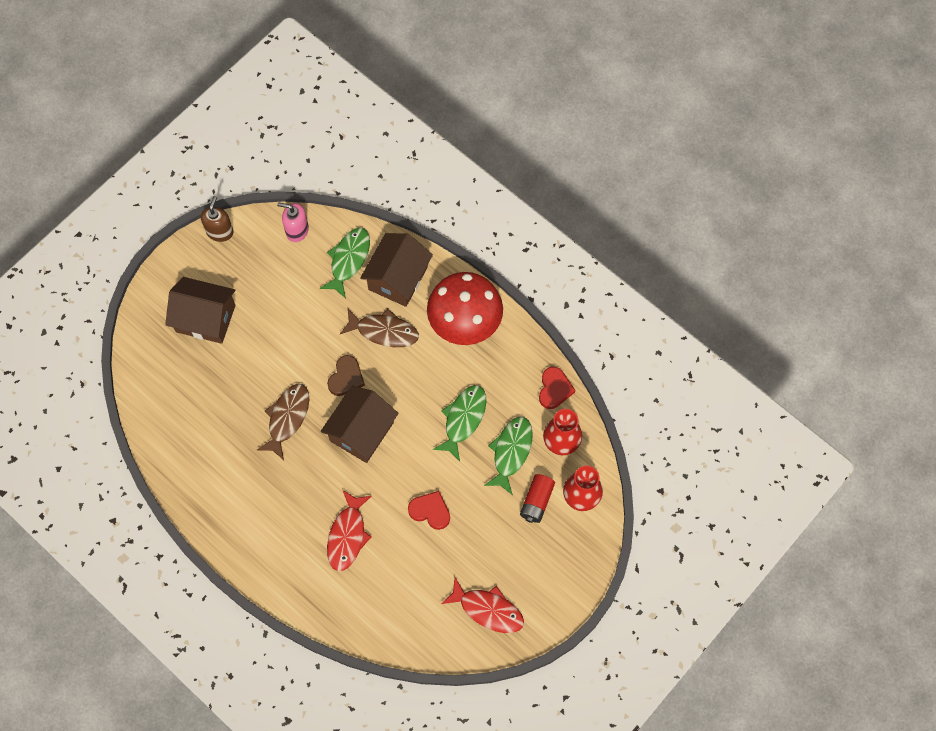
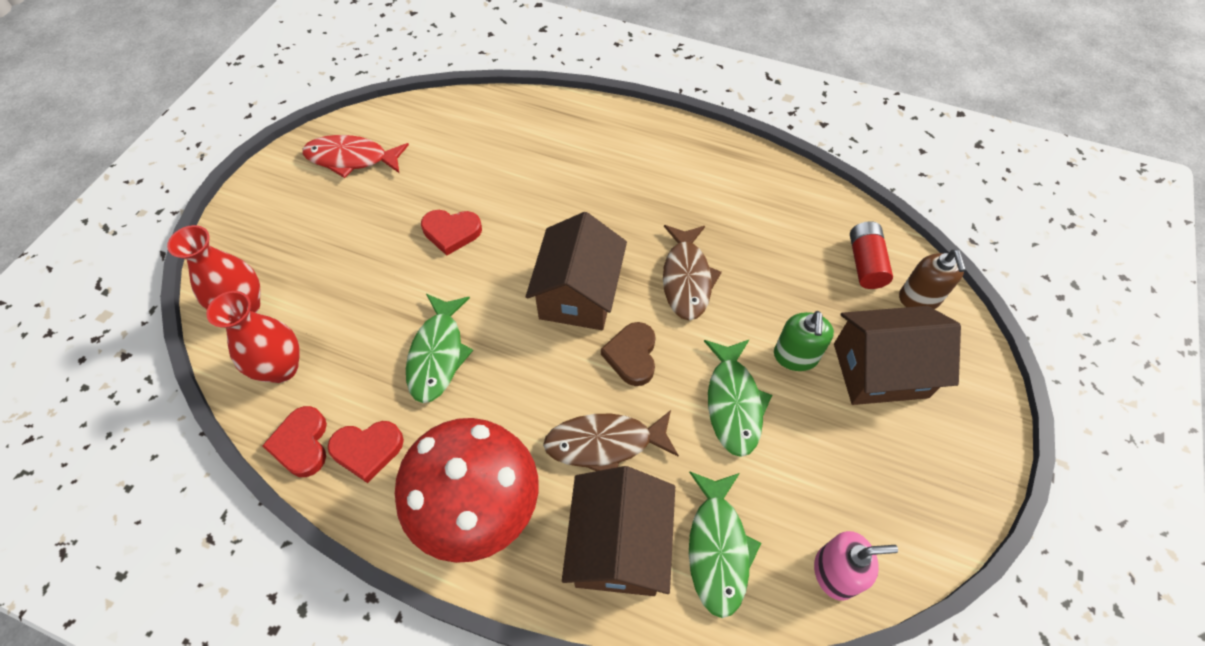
camera: 160 degrees right, 10 degrees down
(220, 232) = (958, 519): brown soap dispenser -> brown soap dispenser (919, 298)
(249, 343) = (795, 356): none -> green soap dispenser
(347, 535) = (547, 180): red fish -> none
(511, 452) = (356, 333): green fish -> green fish (733, 403)
(517, 373) = (367, 450): none -> red heart
(536, 501) = (308, 284): red battery -> red battery (865, 263)

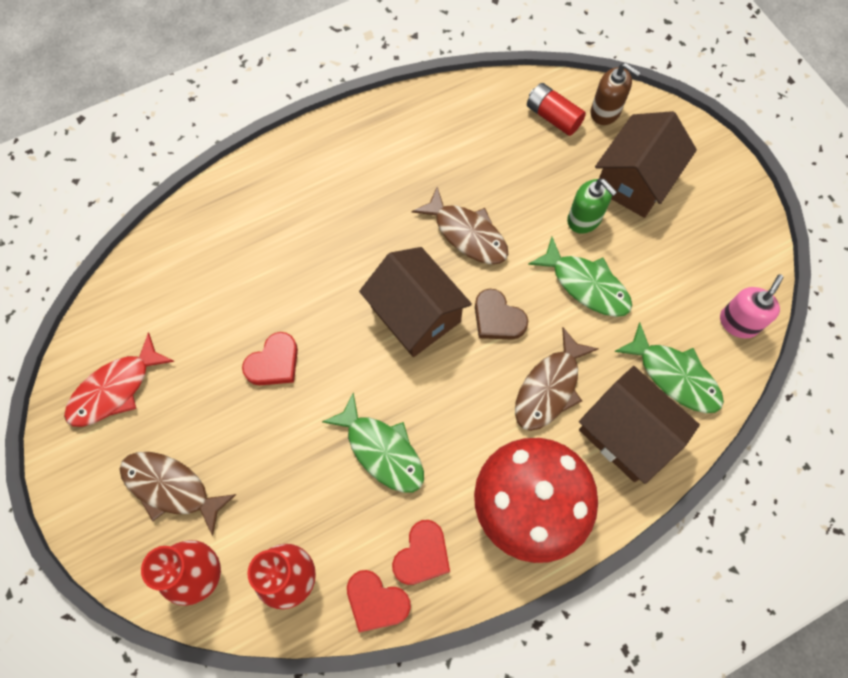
camera: 50 degrees left, 10 degrees up
(300, 242) = (171, 488): none -> brown fish

